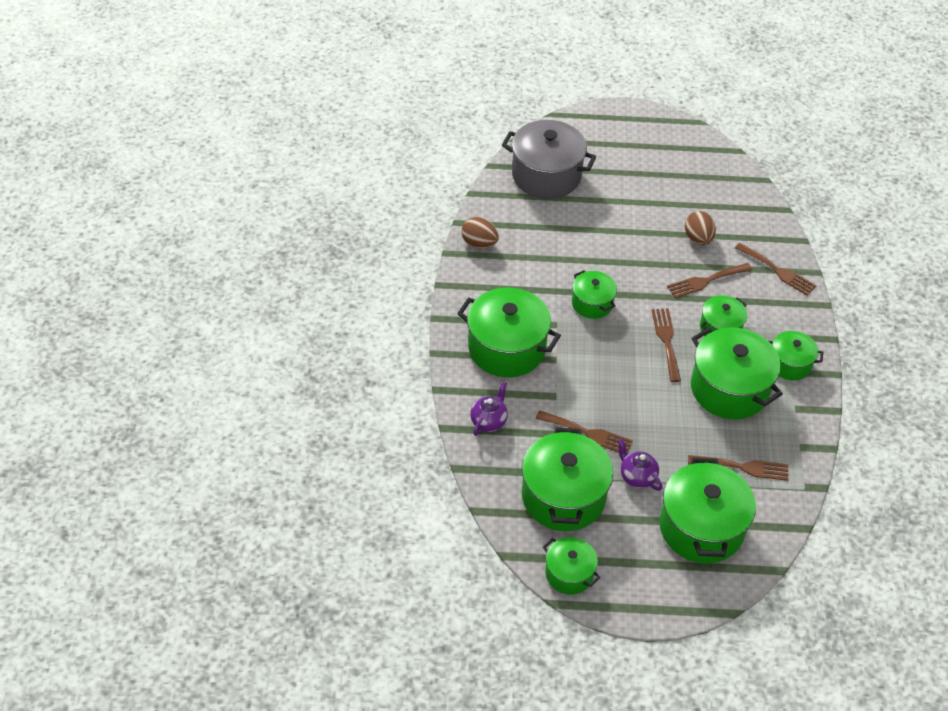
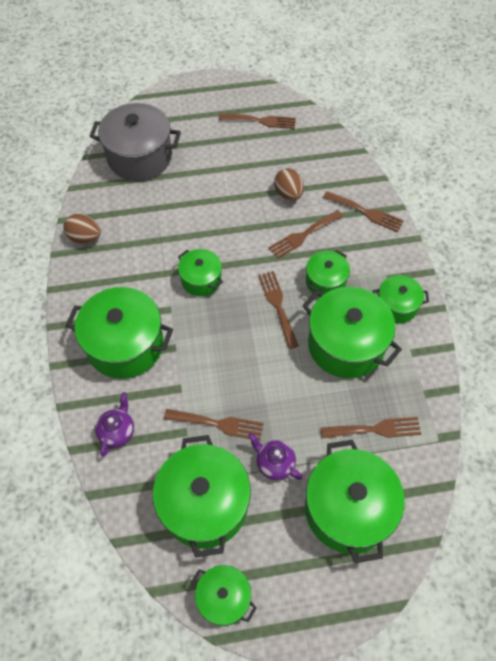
camera: 10 degrees left, 10 degrees up
(683, 161) = (261, 121): none -> brown fork

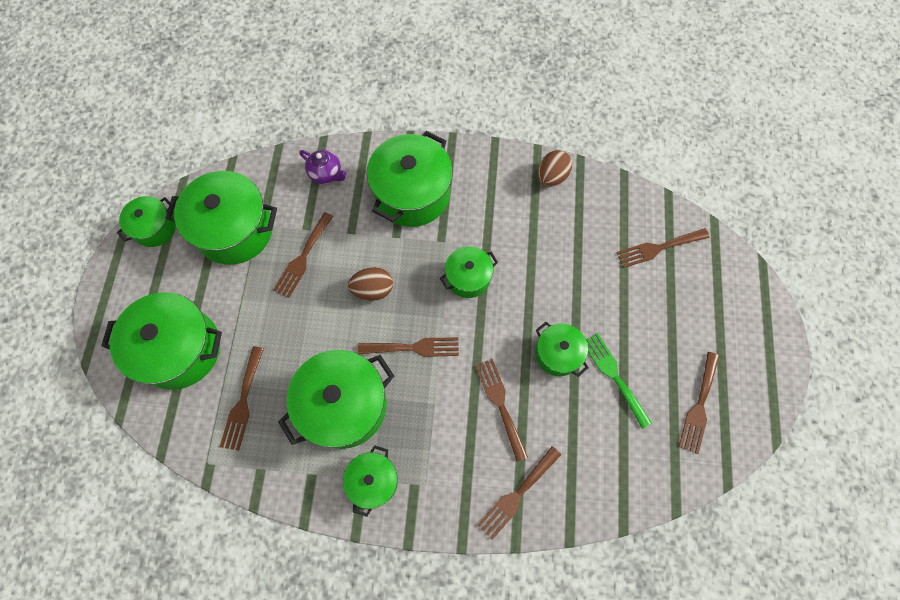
camera: 105 degrees right, 10 degrees up
(139, 157) = (658, 248): grey pot -> brown fork
(255, 170) = (614, 375): none -> green fork
(274, 463) = (247, 297): purple teapot -> none
(288, 194) = (567, 405): brown egg -> brown egg (373, 289)
(325, 281) = (429, 409): green pot -> green pot (557, 354)

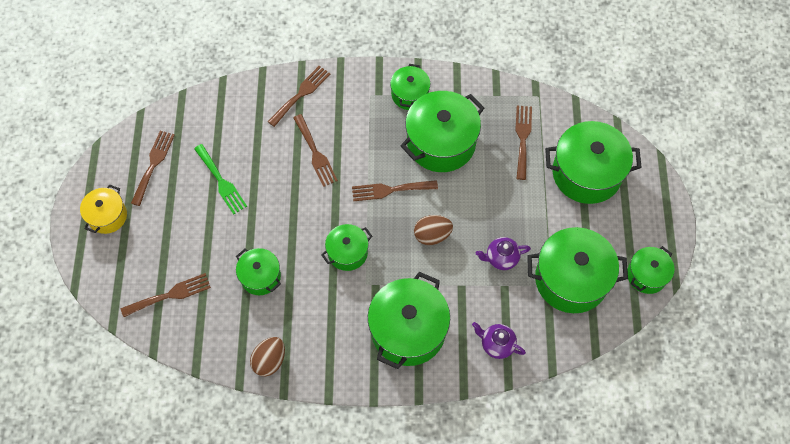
camera: 175 degrees right, 5 degrees down
(303, 258) = (501, 258): brown fork -> purple teapot
(557, 354) = (267, 195): green pot -> green pot (260, 277)
(743, 343) = (107, 216): none -> yellow pot

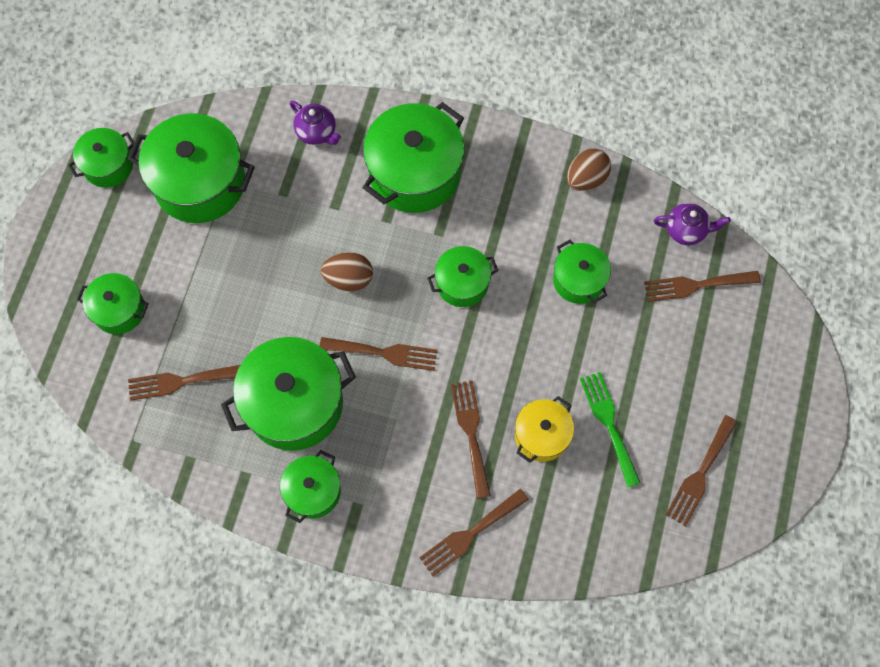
camera: 165 degrees left, 5 degrees up
(107, 216) = (769, 412): yellow pot -> yellow pot (541, 435)
(501, 258) = (273, 228): purple teapot -> purple teapot (686, 231)
(522, 138) = (181, 381): brown fork -> brown fork turned 60 degrees clockwise
(586, 173) = (119, 310): green pot -> green pot, size x0.55

